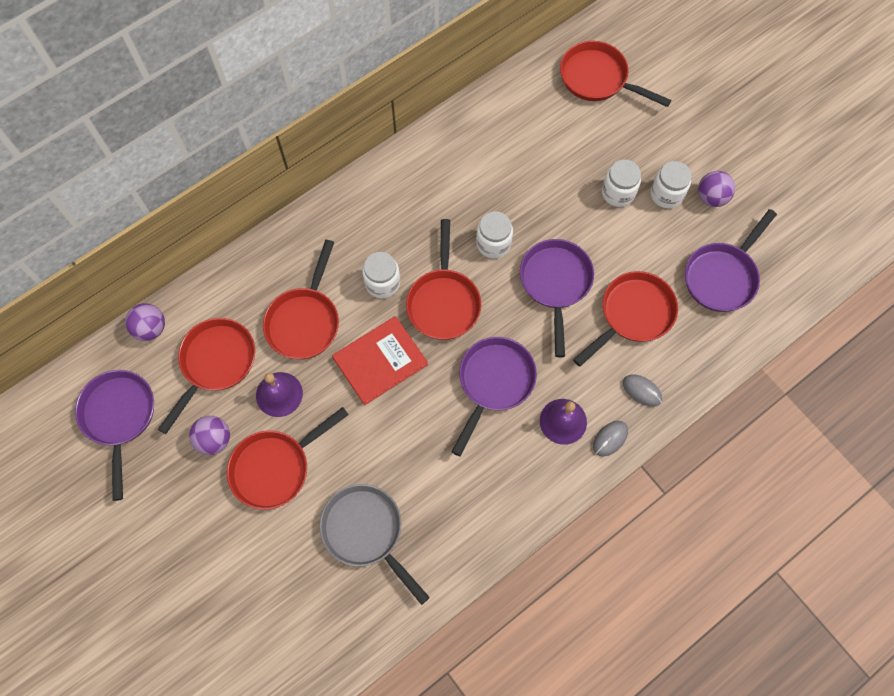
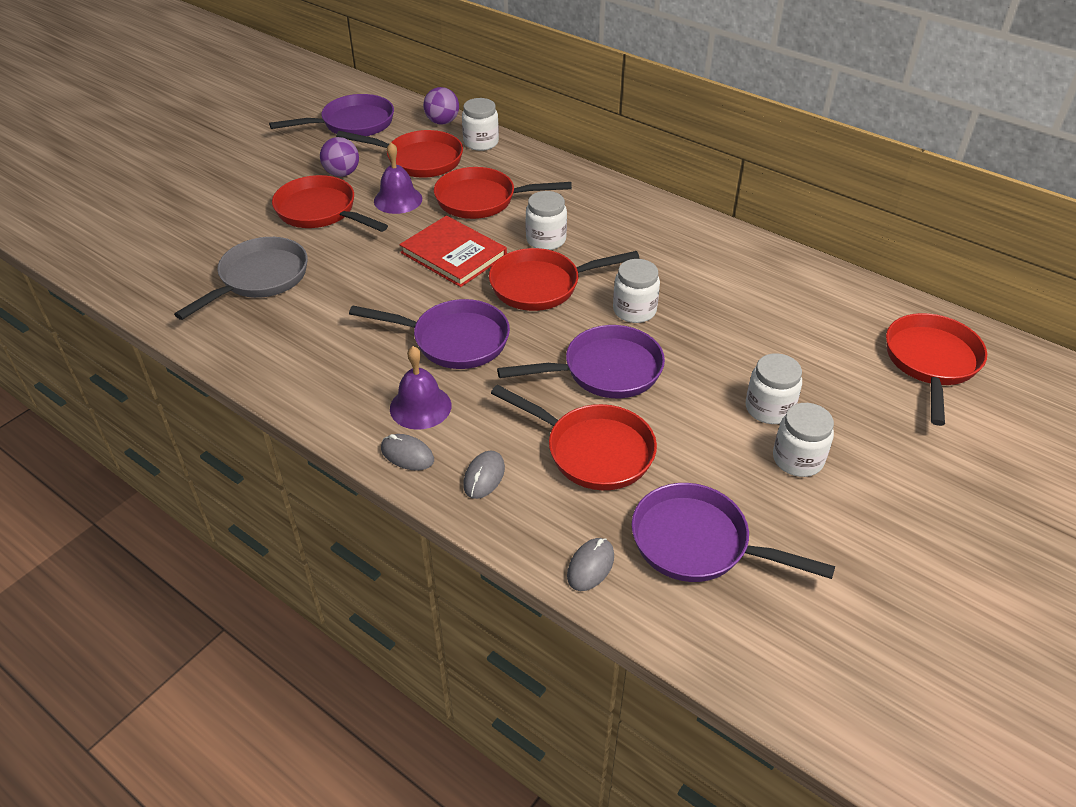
camera: 75 degrees right, 25 degrees down
(205, 301) = (481, 142): none -> white jar
(711, 197) = (823, 511): purple ball -> none
(729, 343) = (590, 566): none -> grey mouse

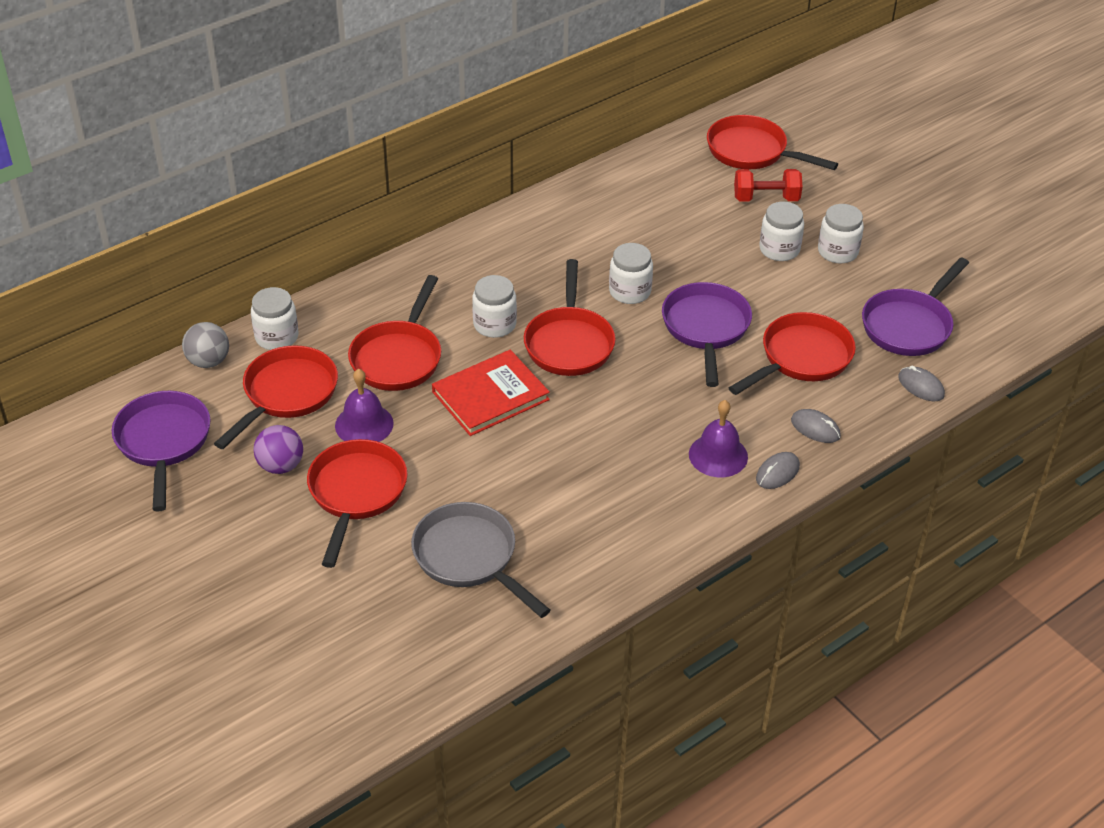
camera: 75 degrees left, 0 degrees up
(320, 211) = (356, 493): red pan -> red pan turned 135 degrees clockwise
(442, 122) = (208, 361): purple ball -> grey ball
(454, 340) = (631, 418): purple pan -> none
(853, 385) = (766, 198): none -> red dumbbell

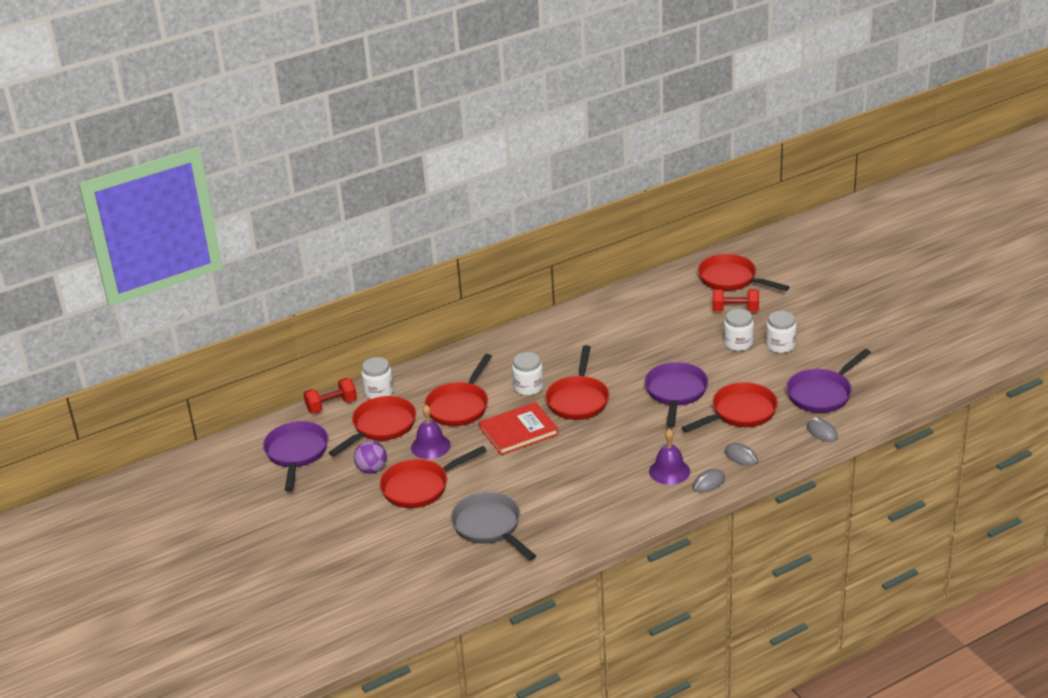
camera: 10 degrees right, 10 degrees down
(208, 361) = (331, 406): grey ball -> red dumbbell
(356, 493) = (419, 487): red pan -> red pan turned 135 degrees counterclockwise
(630, 292) = (626, 368): white jar -> none

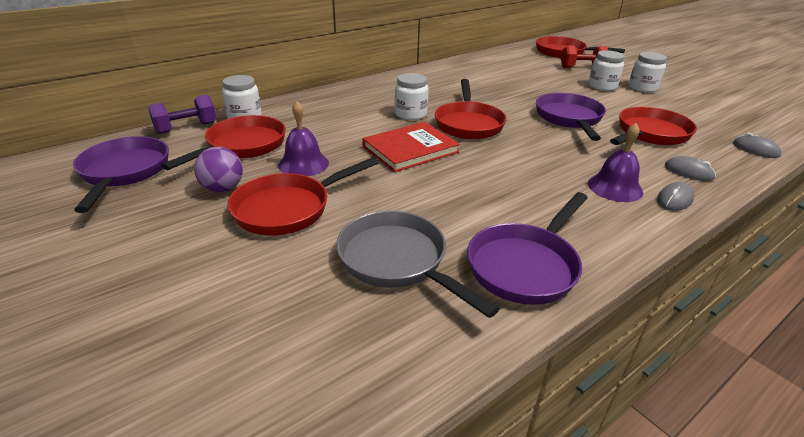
camera: 10 degrees left, 0 degrees up
(331, 406) = (186, 128): red dumbbell -> purple dumbbell
(459, 406) = (337, 128): red pan -> none
(822, 394) = (719, 119): purple pan -> purple pan (525, 266)

